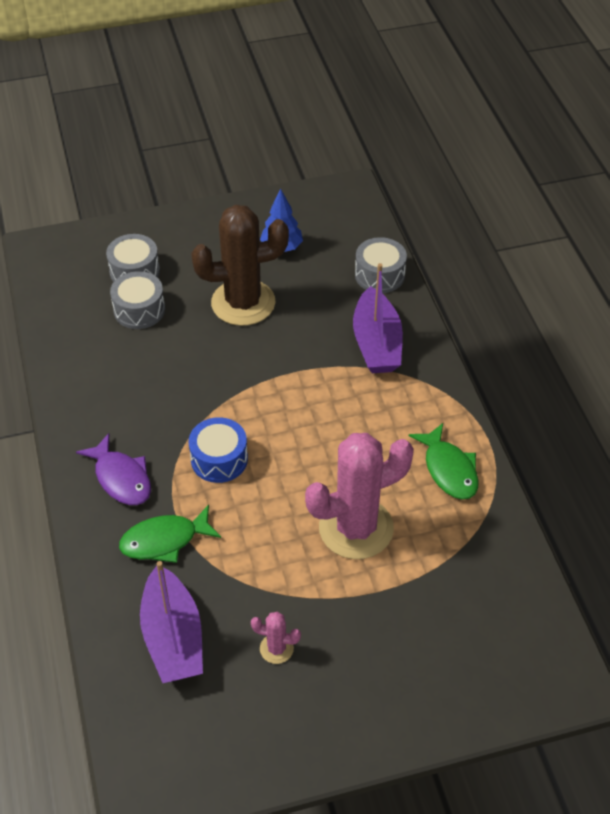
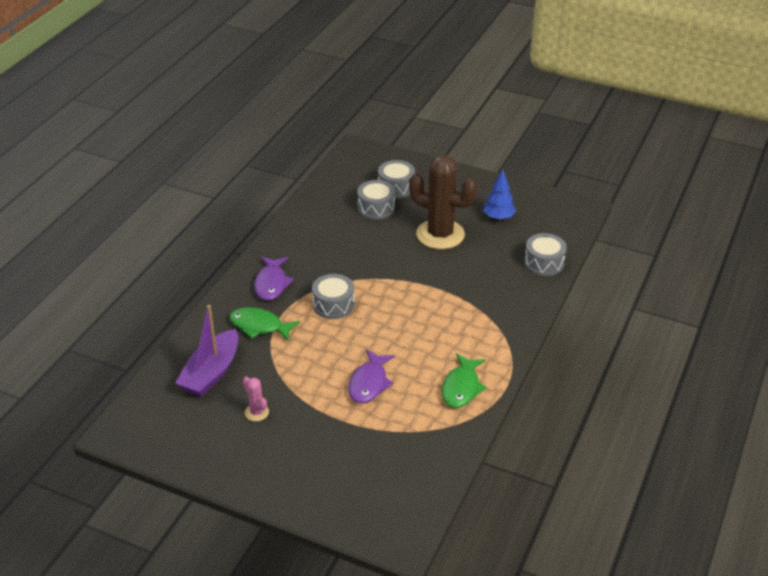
camera: 40 degrees right, 10 degrees down
(219, 459) = (333, 305): blue drum -> grey drum
(356, 528) = (369, 383): pink cactus -> purple fish
(376, 343) = (497, 298): purple boat -> none

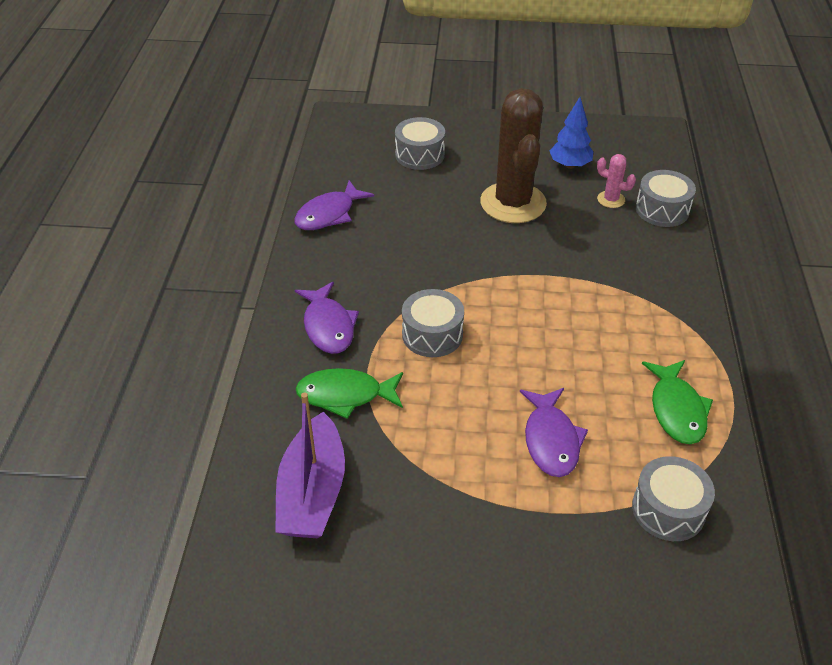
camera: 20 degrees left, 5 degrees up
(256, 412) = (416, 538): pink cactus -> pink cactus (611, 199)
(311, 214) = (329, 214): none -> purple fish
(376, 208) = (410, 187): grey drum -> grey drum (668, 509)
(440, 234) = (513, 203): brown cactus -> brown cactus turned 75 degrees clockwise

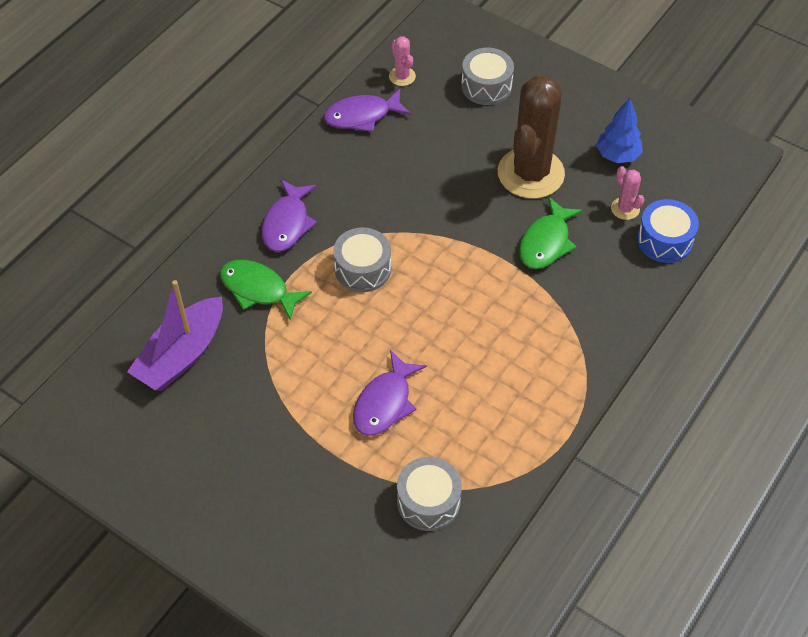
camera: 30 degrees right, 10 degrees up
(340, 172) = (402, 76): none -> pink cactus
(662, 210) = (664, 240): grey drum -> blue drum
(677, 409) = (507, 428): green fish -> green fish (546, 242)

